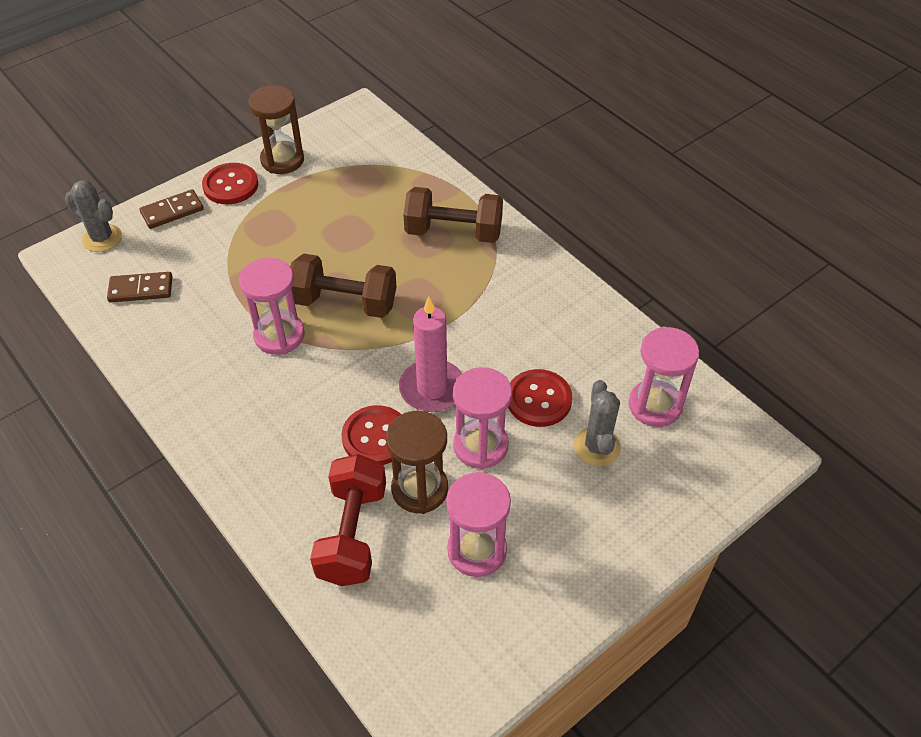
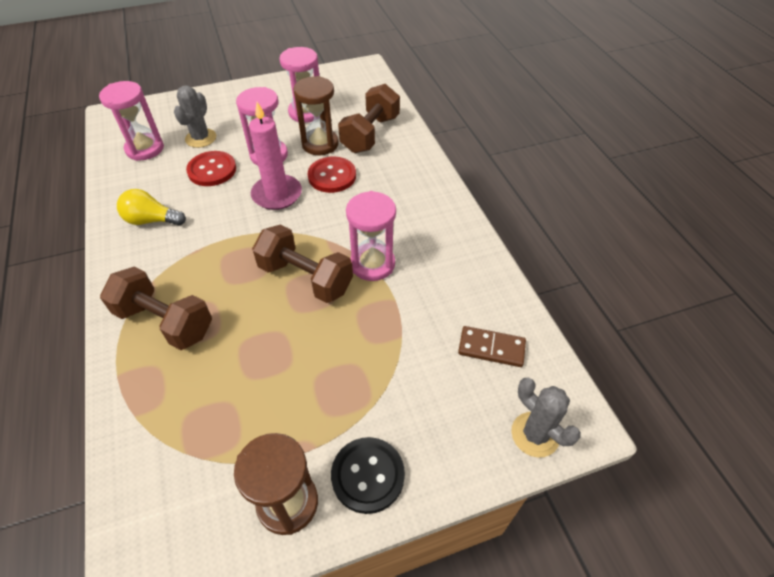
camera: 160 degrees left, 0 degrees up
(172, 211) = (448, 452): brown domino -> none
(230, 185) = (368, 475): red button -> black button
(352, 534) = (370, 134): red dumbbell -> brown dumbbell
(552, 315) = (152, 220): none -> yellow light bulb

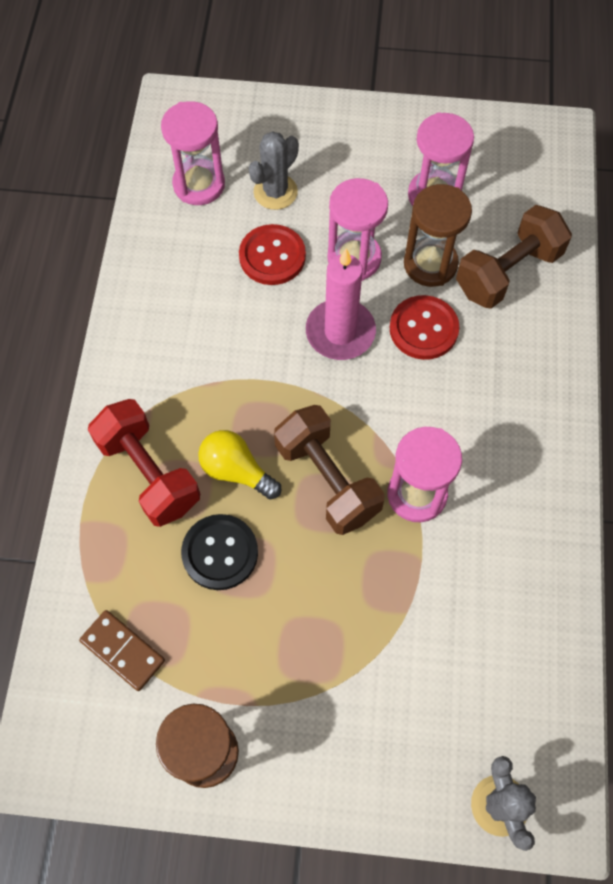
camera: 25 degrees right, 15 degrees up
(152, 220) = (175, 313): yellow light bulb -> yellow light bulb (236, 471)
(165, 322) = (149, 473): brown dumbbell -> red dumbbell
(368, 475) = (296, 763): black button -> black button (220, 553)
(491, 348) = (506, 676): brown domino -> brown domino (123, 651)

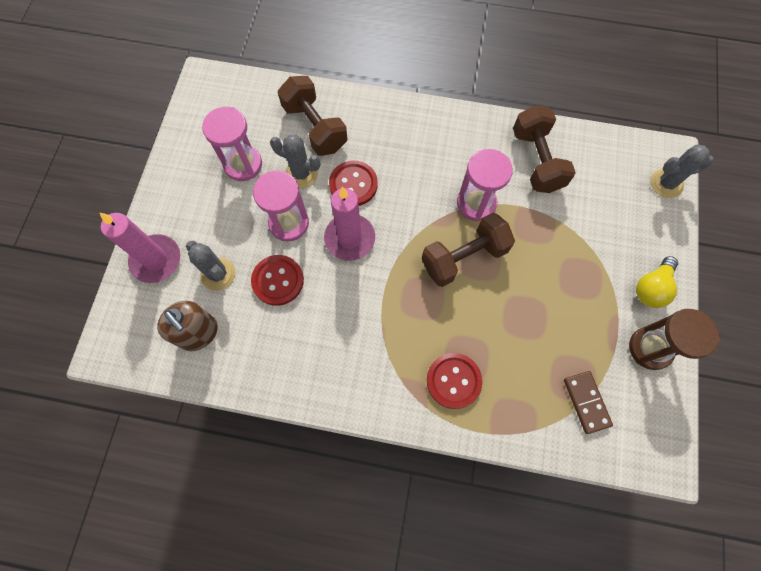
camera: 85 degrees left, 5 degrees up
(123, 651) = (586, 402): brown domino -> brown domino turned 60 degrees counterclockwise
(149, 473) = (453, 381): red dumbbell -> red button
(199, 184) = (199, 333): pink hourglass -> brown soap dispenser
(220, 553) = (515, 332): black button -> none
(236, 471) = (454, 317): yellow light bulb -> yellow light bulb (651, 288)
(288, 127) = (156, 260): none -> pink candle
(430, 264) = (301, 174): brown hourglass -> grey cactus
(507, 584) = (536, 160): none -> brown dumbbell

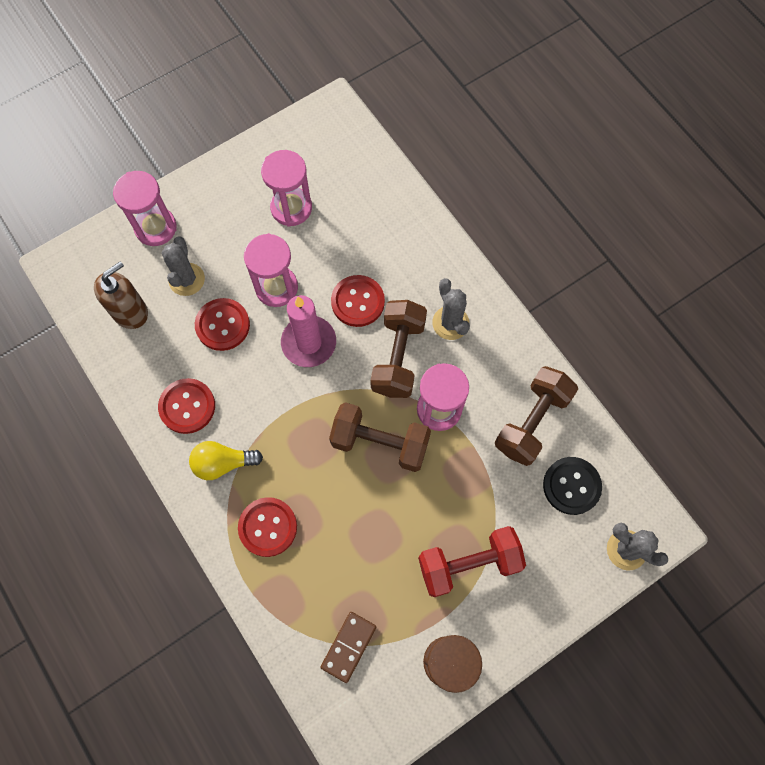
camera: 45 degrees right, 0 degrees up
(156, 260) = (155, 228): pink candle -> pink hourglass
(199, 333) = (130, 312): brown soap dispenser -> brown soap dispenser turned 135 degrees counterclockwise
(301, 174) = (327, 256): grey cactus -> grey cactus (450, 323)
(312, 357) = (187, 406): none -> red button
(315, 127) = (378, 226): brown dumbbell -> brown dumbbell (398, 356)
(596, 278) = (468, 564): none -> red dumbbell
(599, 176) = (571, 486): none -> black button
(651, 288) = (506, 618): yellow light bulb -> yellow light bulb (223, 463)

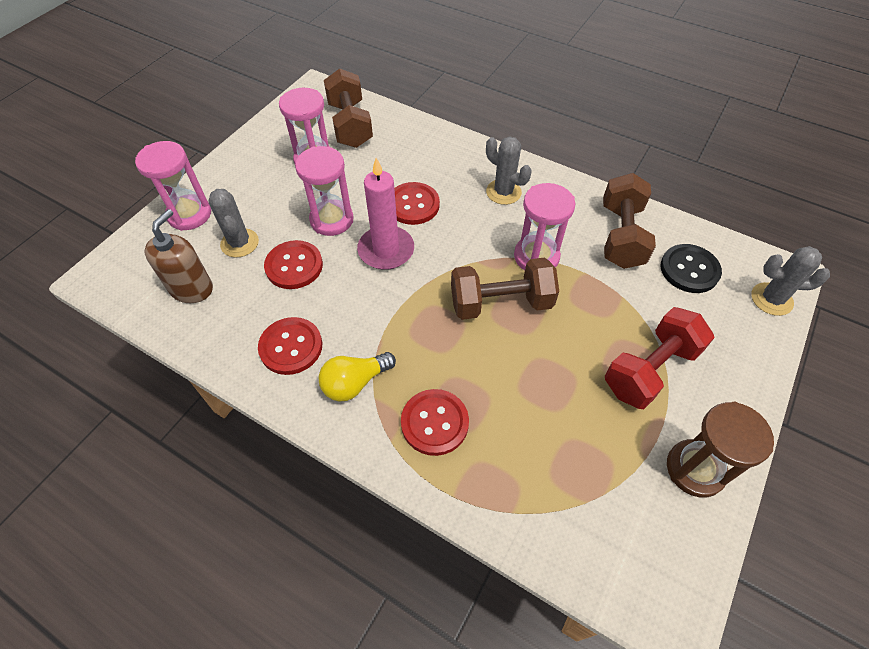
camera: 25 degrees left, 15 degrees down
(348, 646) = (588, 503): brown domino -> none
(398, 356) = (474, 231): brown dumbbell -> brown dumbbell (350, 125)

